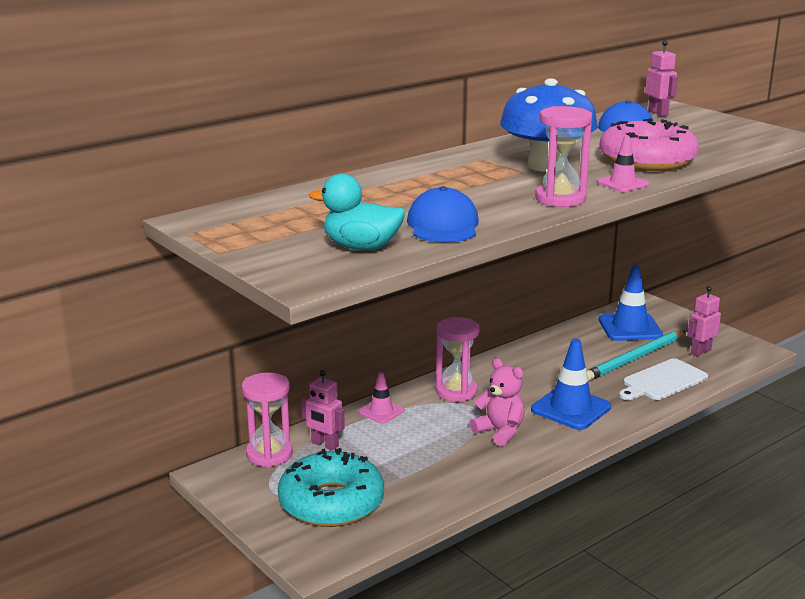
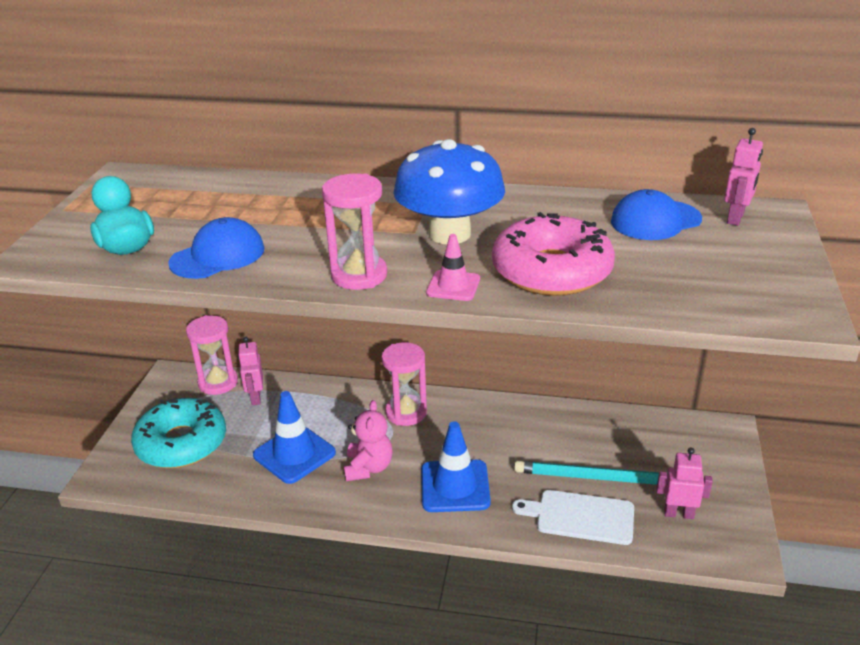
camera: 50 degrees right, 10 degrees up
(381, 411) = (331, 395): pink traffic cone -> none
(630, 328) = (659, 445): blue traffic cone -> blue traffic cone (294, 454)

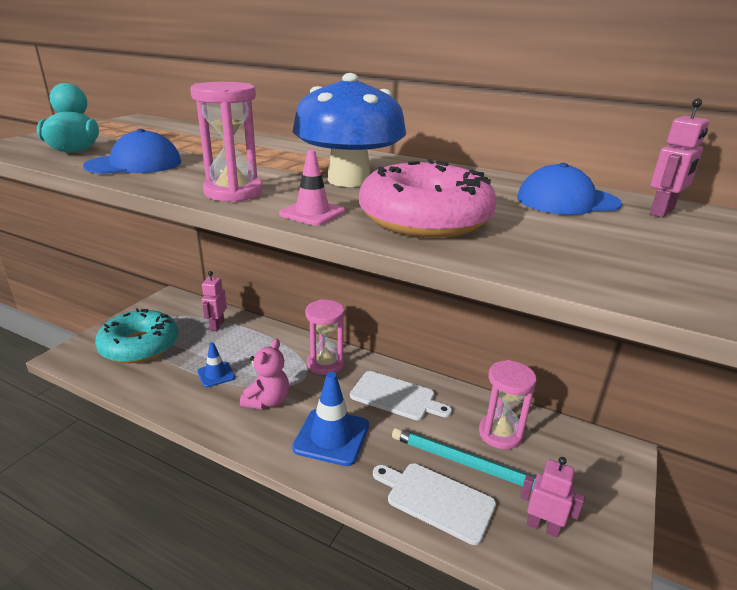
camera: 15 degrees right, 5 degrees down
(218, 383) = (198, 309): pink hourglass -> pink hourglass (500, 434)
(294, 454) = (216, 374): blue traffic cone -> blue traffic cone, size x0.57
(497, 429) = (396, 396): none -> white cutting board

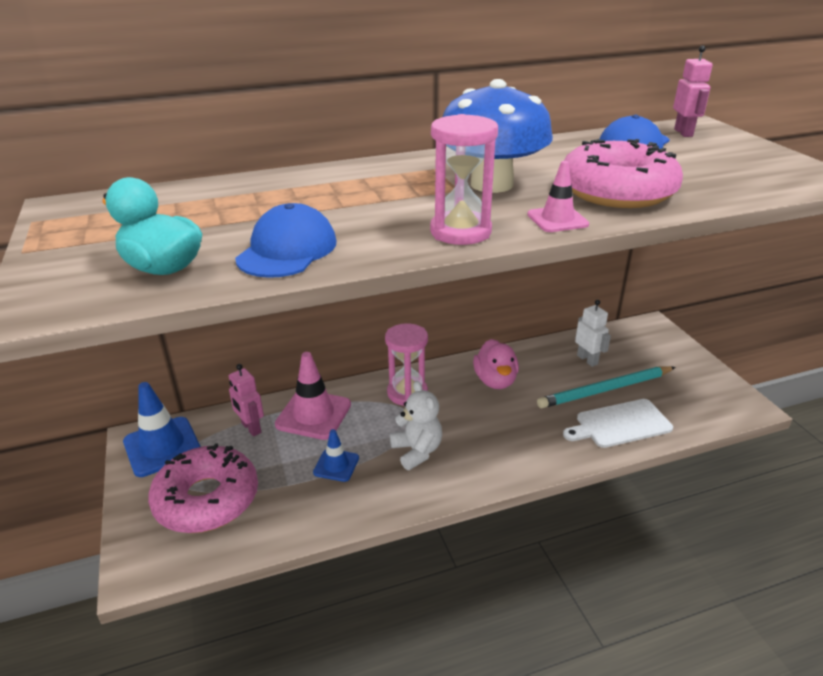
camera: 45 degrees left, 5 degrees up
(140, 346) = (207, 499): turquoise donut -> pink donut
(255, 340) = (313, 415): none -> pink traffic cone
(267, 401) = (417, 451): pink teddy bear -> white teddy bear
(331, 437) = (504, 438): blue traffic cone -> blue traffic cone (162, 446)
(396, 396) = (495, 381): white cutting board -> pink duck
(500, 434) = (587, 360): pink hourglass -> white robot
(542, 527) = (681, 395): pink robot -> none

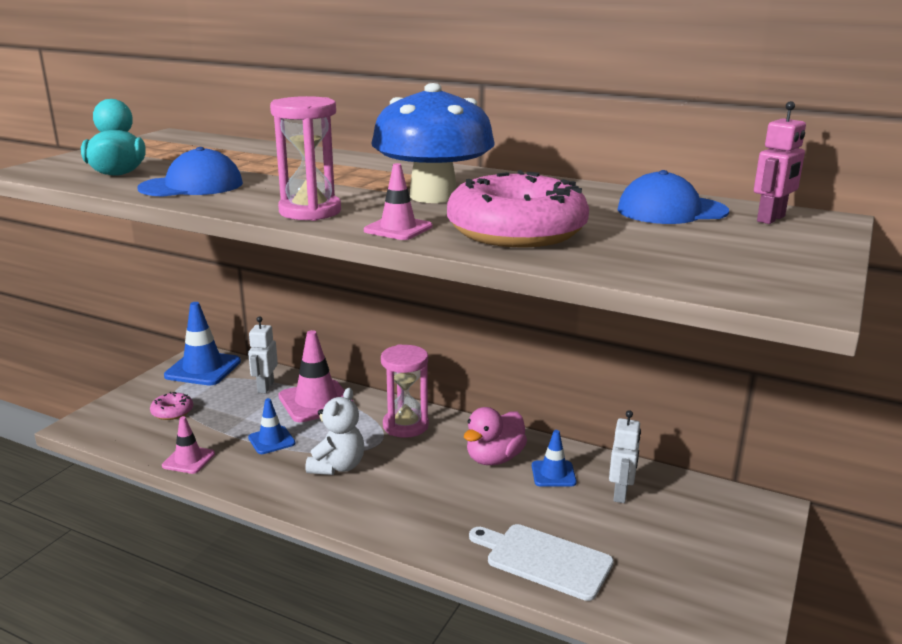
camera: 45 degrees right, 10 degrees down
(207, 499) = (172, 412): pink donut -> pink donut, size x0.44
(251, 428) = (265, 387): pink robot -> white robot
(300, 525) = (188, 460): none -> pink traffic cone
(540, 370) = (553, 474): none -> blue traffic cone
(605, 390) = (587, 526): turquoise pencil -> none

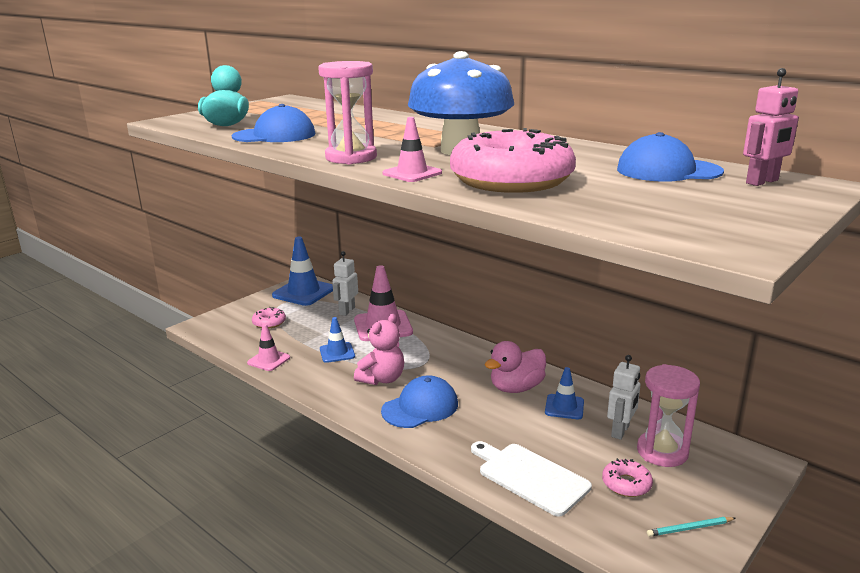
camera: 15 degrees right, 0 degrees up
(337, 466) = (382, 379): white teddy bear -> pink teddy bear
(394, 495) = (420, 407): none -> blue cap
(405, 426) = (449, 353): pink hourglass -> pink hourglass (662, 452)
(647, 552) = (626, 484): none -> pink donut
(725, 591) = (689, 528): none -> turquoise pencil

